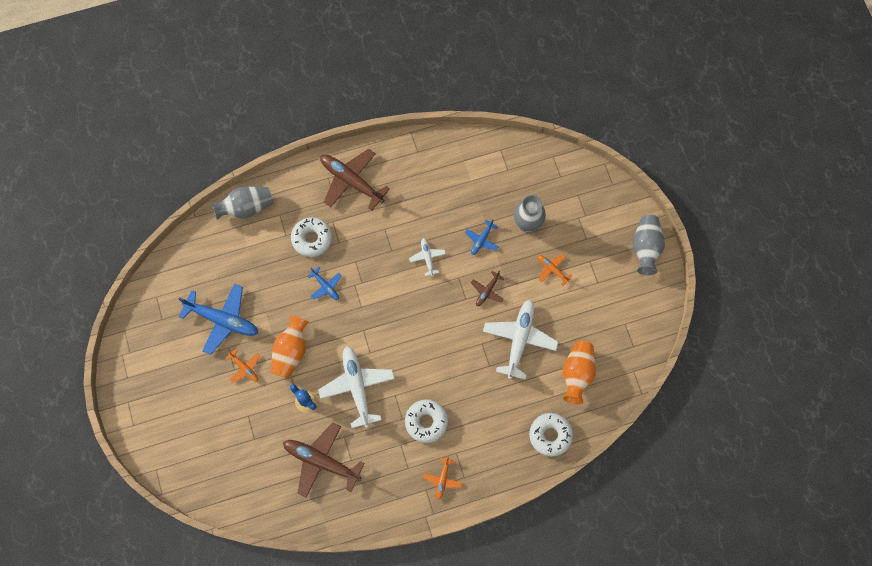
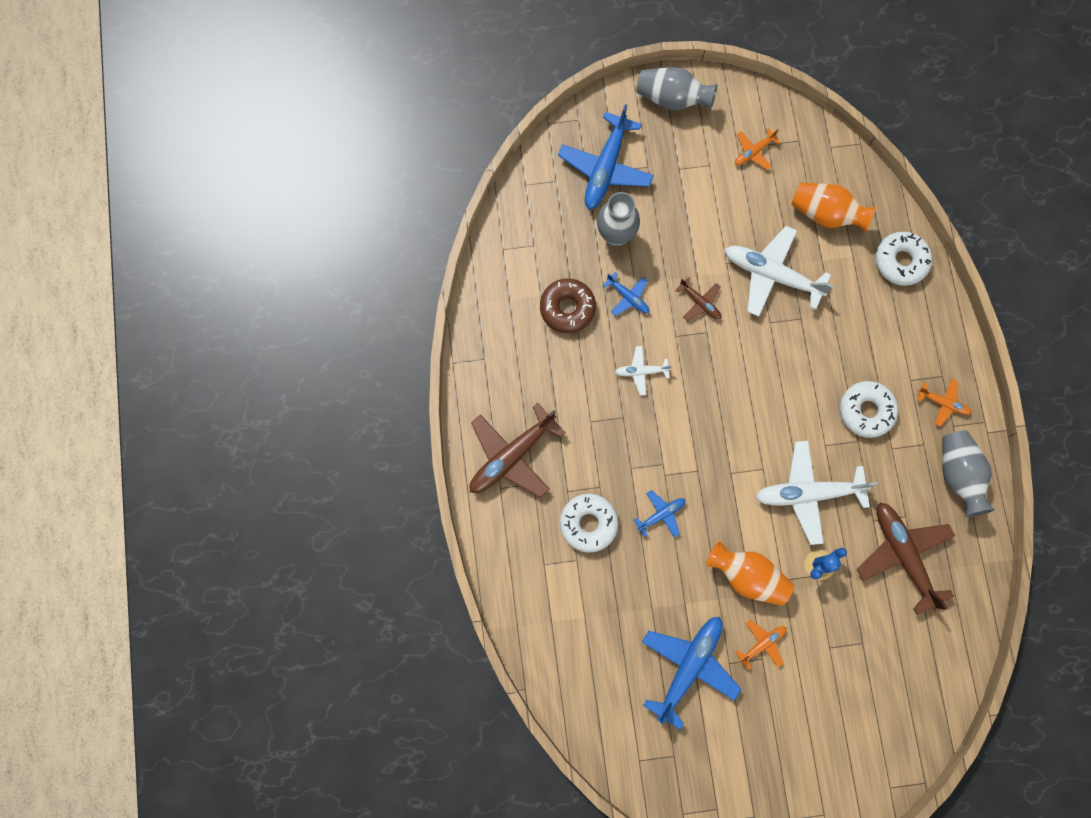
camera: 80 degrees left, 5 degrees up
(246, 207) = (525, 611): grey vase -> grey vase (957, 474)
(322, 461) = (903, 555): brown plane -> brown plane turned 120 degrees clockwise
(465, 200) = (567, 308): none -> brown donut
(552, 269) = (683, 216): orange plane -> orange plane (754, 152)
(578, 209) = (605, 167): none -> blue plane

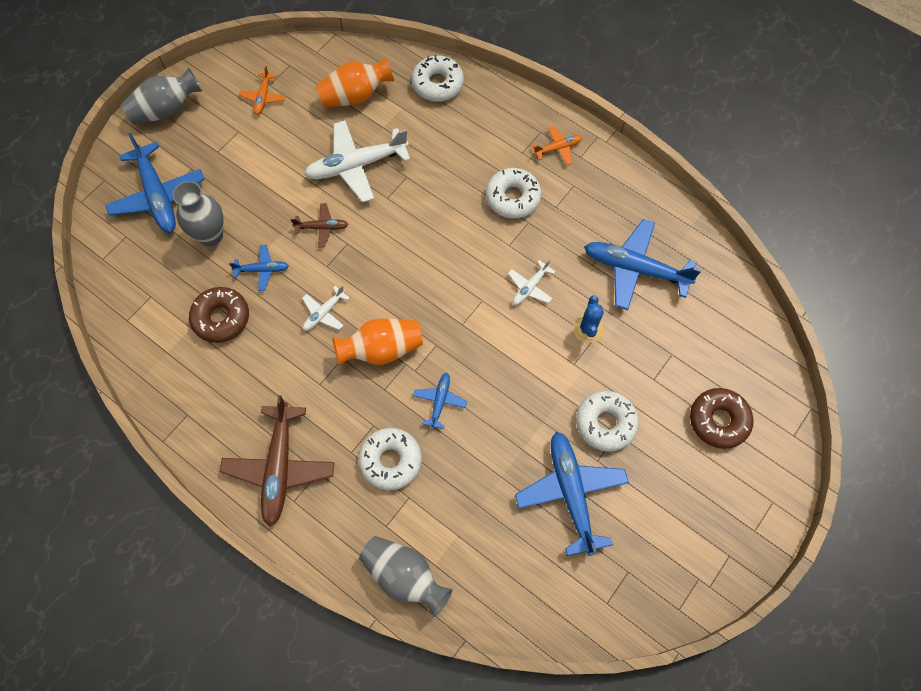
camera: 45 degrees left, 10 degrees down
(747, 575) = (546, 385): orange vase -> orange vase (381, 349)
(762, 644) = (605, 423): orange plane -> white donut
(808, 493) = (530, 287): white plane -> white plane, size x0.50
(846, 723) = (718, 420): none -> brown donut
(903, 555) = (635, 269): brown plane -> blue plane
(957, 474) = (615, 184): grey vase -> grey vase (404, 576)

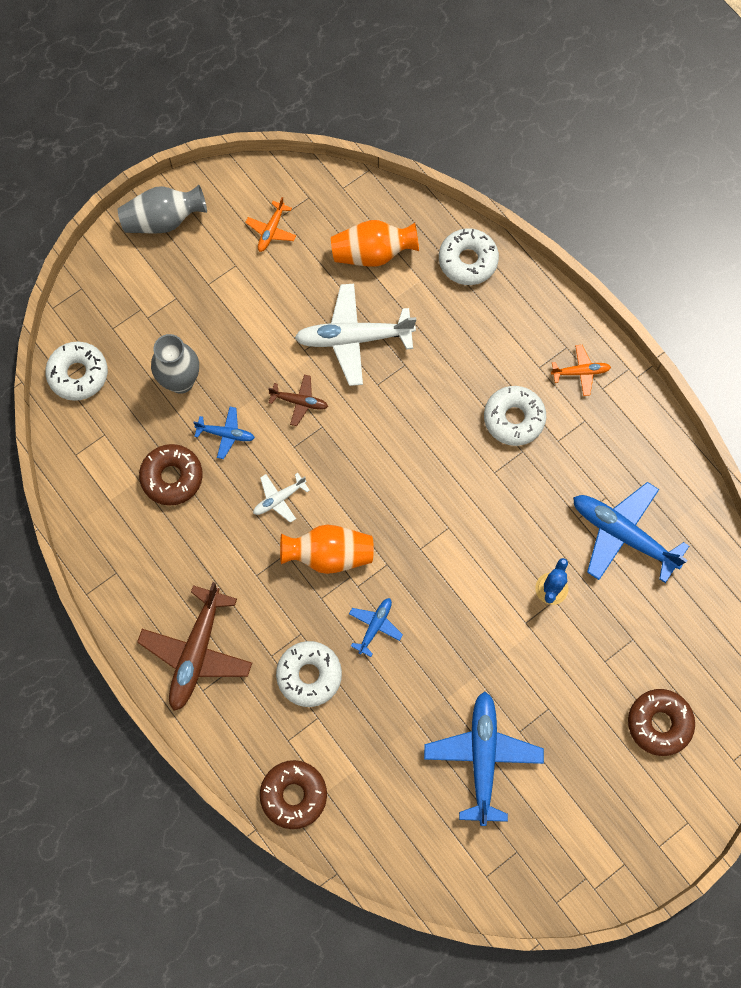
camera: 15 degrees right, 5 degrees up
(158, 195) = (134, 320): blue plane -> none
(404, 576) = (294, 795): grey vase -> brown donut
(530, 287) = (503, 526): white plane -> none
(605, 423) = (540, 695): white donut -> white donut (78, 374)

